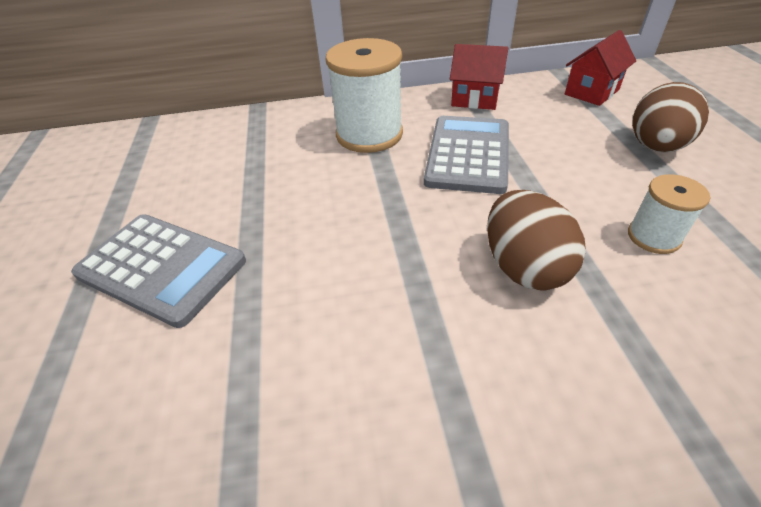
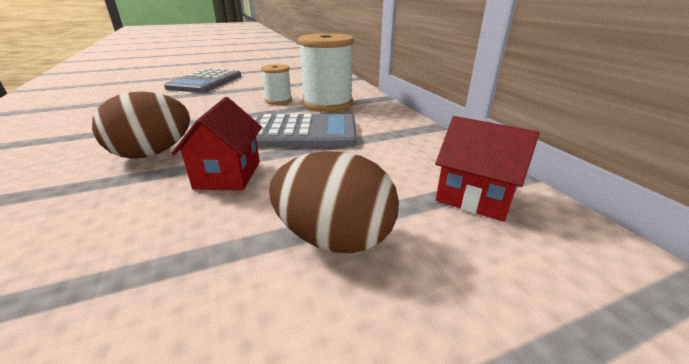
camera: 75 degrees right, 15 degrees down
(475, 99) = (405, 132): red house -> red house (228, 175)
(653, 237) = (152, 214): white spool -> white spool (278, 100)

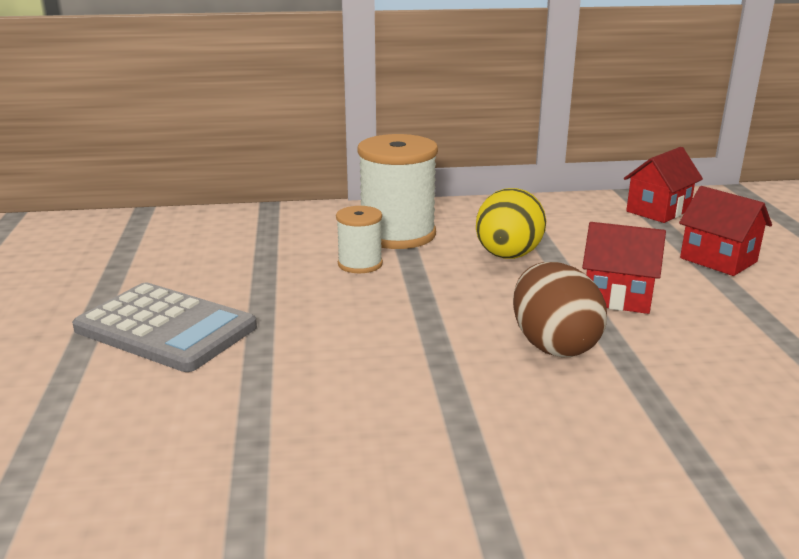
camera: 75 degrees left, 5 degrees down
(303, 133) = (508, 256): grey calculator -> yellow egg
(335, 238) = (718, 260): brown egg -> red house

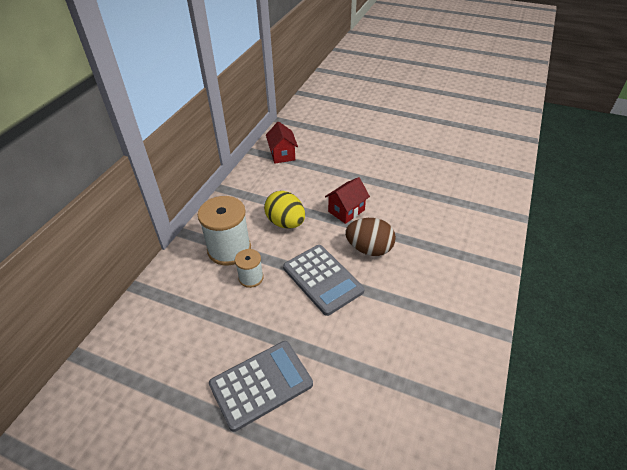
camera: 60 degrees left, 20 degrees up
(422, 320) = (322, 279): none -> grey calculator
(718, 260) = (338, 167): red house -> none

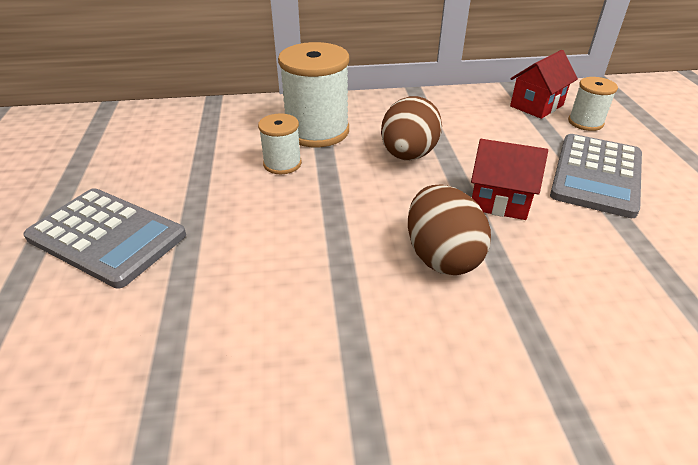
camera: 60 degrees right, 5 degrees down
(286, 223) = (408, 155): yellow egg -> brown egg
(310, 149) = (585, 122): none -> white spool
(322, 279) = (329, 227): grey calculator -> grey calculator (596, 175)

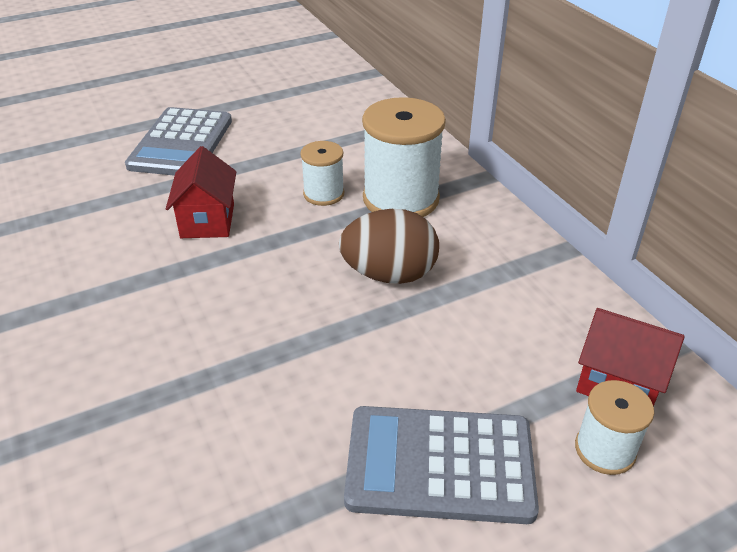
camera: 70 degrees right, 0 degrees up
(442, 256) = (209, 331): brown egg -> none
(499, 201) = (327, 365): red house -> red house (207, 221)

